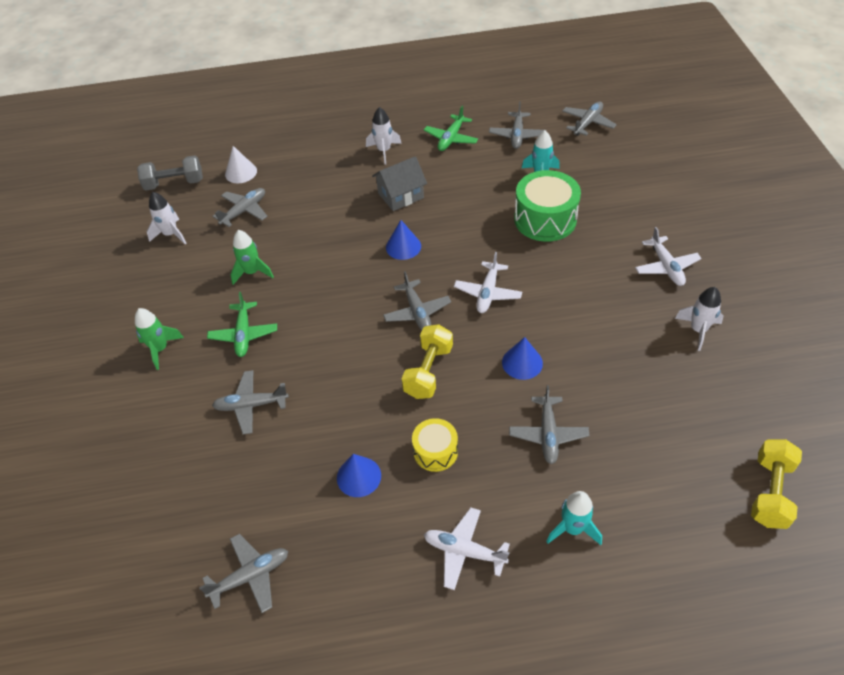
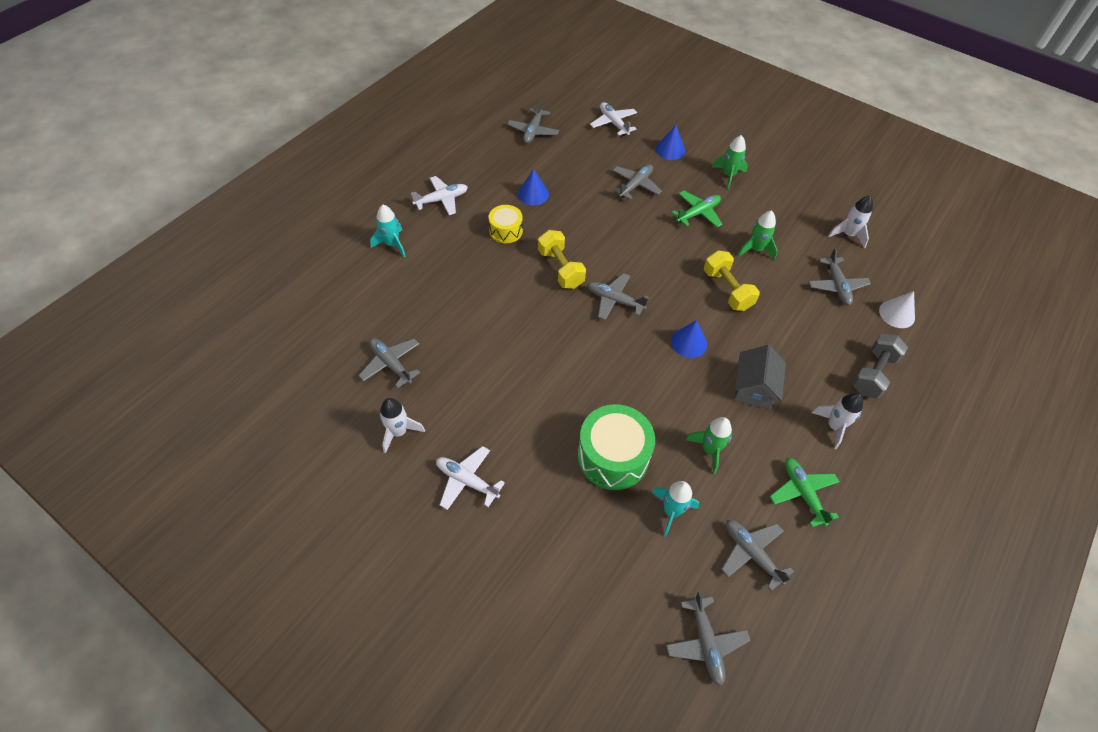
camera: 130 degrees right, 5 degrees up
(174, 184) = (919, 269): grey dumbbell -> grey dumbbell (873, 374)
(244, 334) = (698, 213): green plane -> green plane turned 105 degrees clockwise
(477, 185) = (709, 450): none -> green rocket
(488, 293) = (584, 350): white plane -> white plane (613, 123)
(522, 362) = (507, 315): blue cone -> blue cone (670, 150)
(548, 434) = (449, 282): grey plane -> grey plane (391, 364)
(770, 492) = (282, 339): yellow dumbbell -> yellow dumbbell (727, 290)

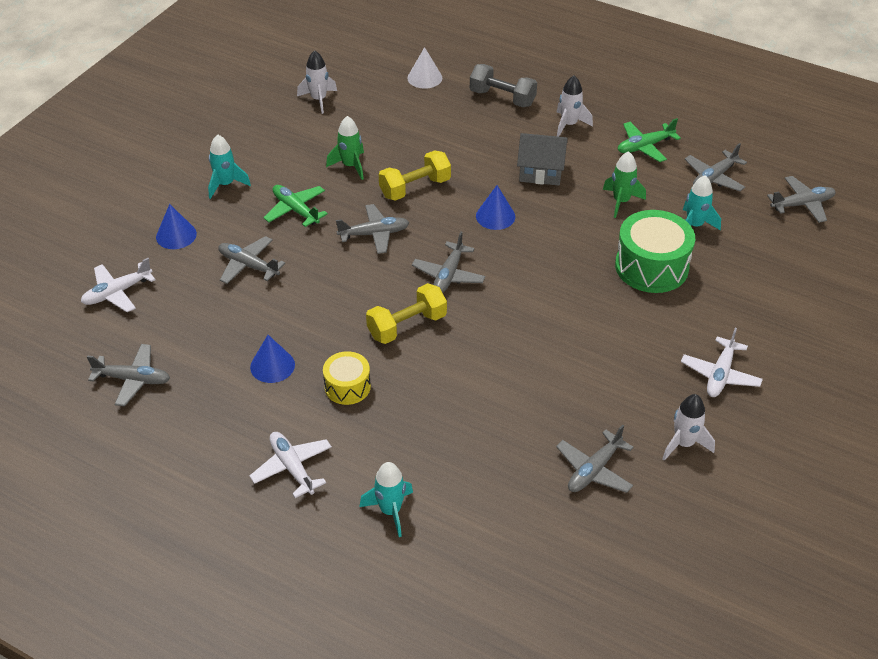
camera: 95 degrees left, 10 degrees down
(728, 175) = (226, 184): green rocket -> turquoise rocket
(836, 286) = (394, 112): grey plane -> grey plane (374, 234)

